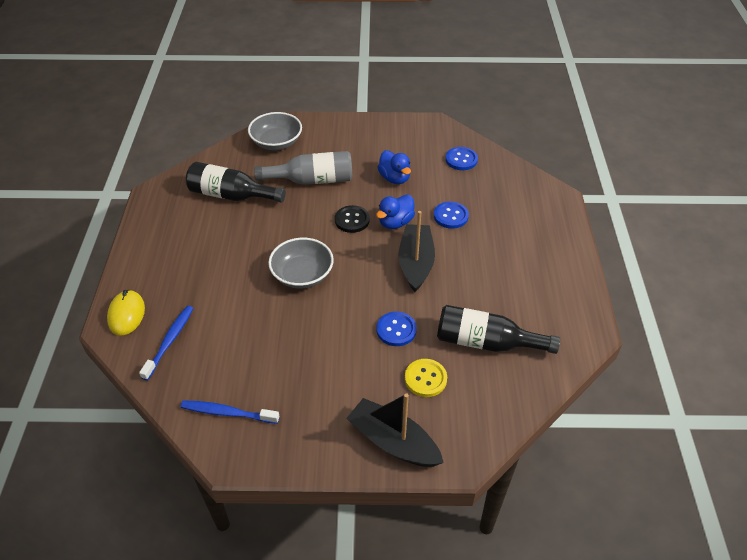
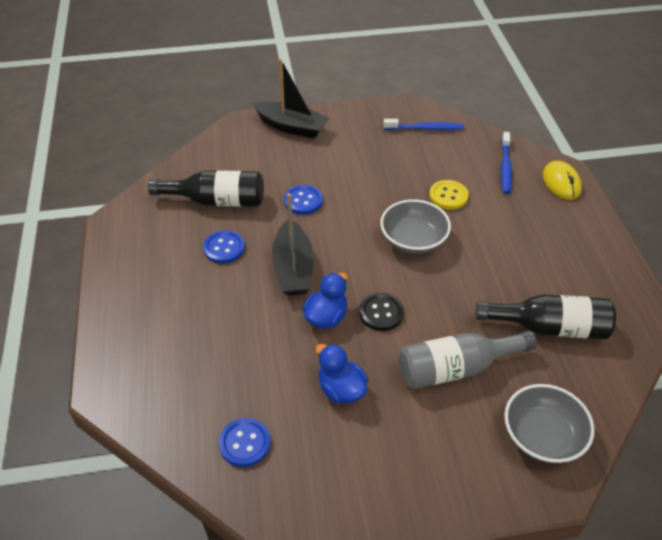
camera: 170 degrees right, 0 degrees up
(425, 379) = (271, 167): yellow button -> yellow button (448, 196)
(450, 216) = (256, 336): blue button -> blue button (224, 248)

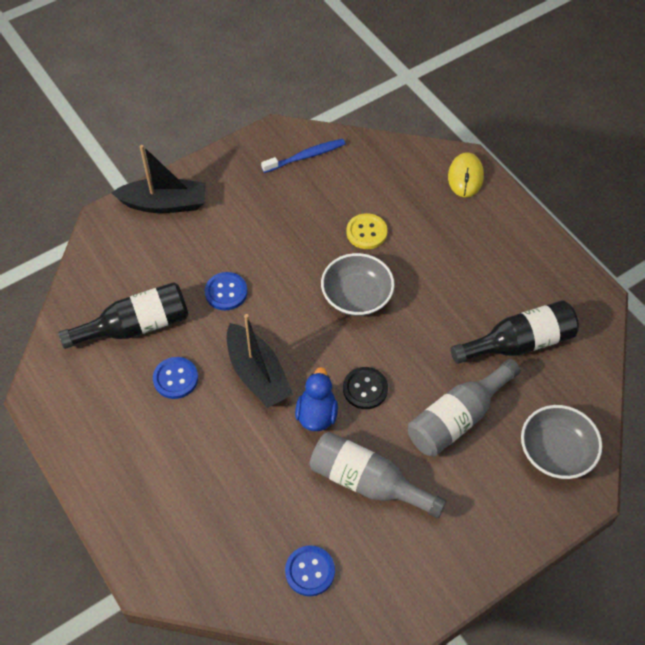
camera: 25 degrees left, 10 degrees up
(341, 389) = (368, 482): blue duck -> grey bottle
(505, 167) = (406, 177): blue toothbrush -> none
(561, 182) = (465, 177): yellow mouse -> yellow mouse turned 45 degrees clockwise

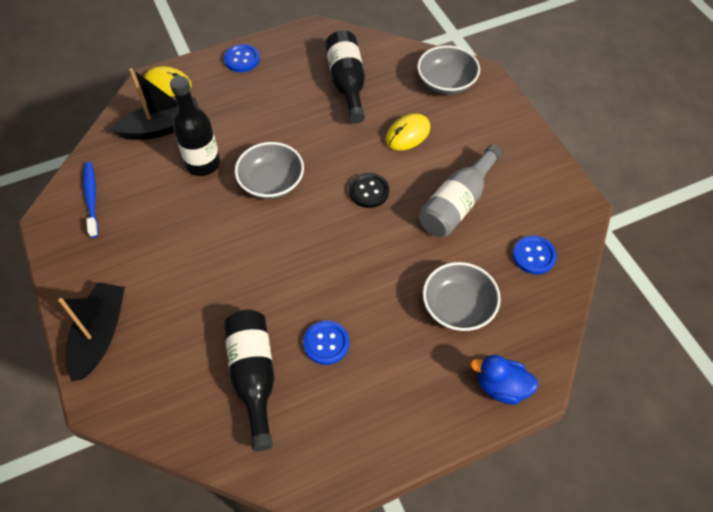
camera: 80 degrees left, 0 degrees up
(226, 292) = (235, 287): blue button -> blue button (242, 59)
(231, 495) = (458, 307): none -> grey bowl
(257, 374) = (336, 271): black boat -> black boat (162, 127)
(317, 414) = (387, 230): blue duck -> blue duck (501, 387)
(366, 232) = (203, 164): yellow button -> black bottle
(458, 418) = (407, 134): grey bottle -> yellow mouse

